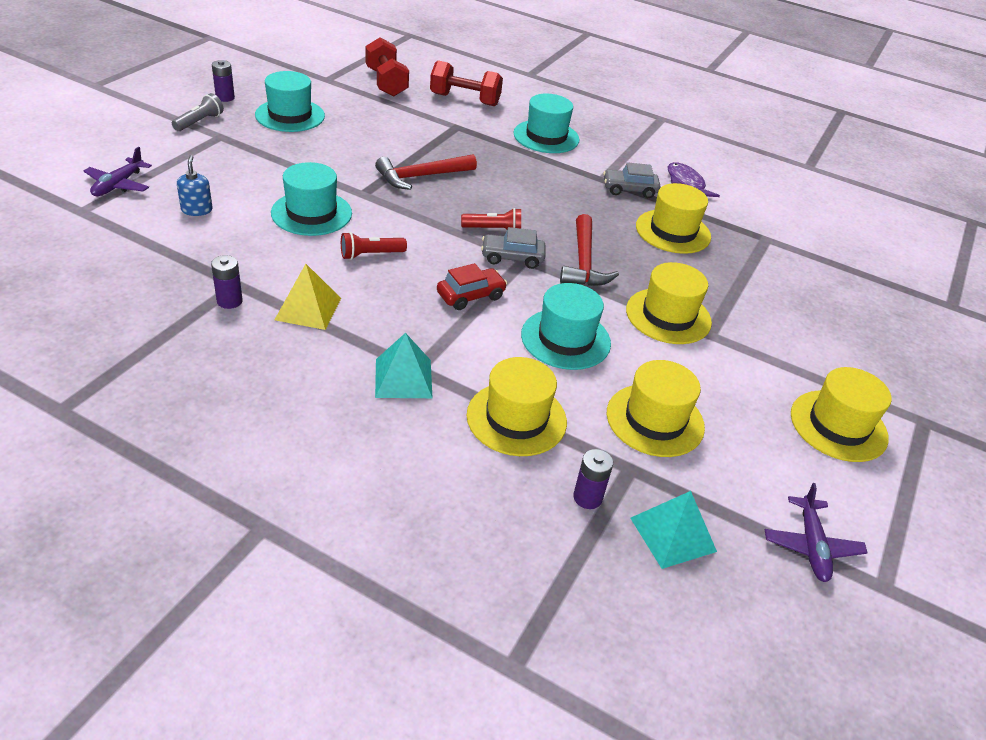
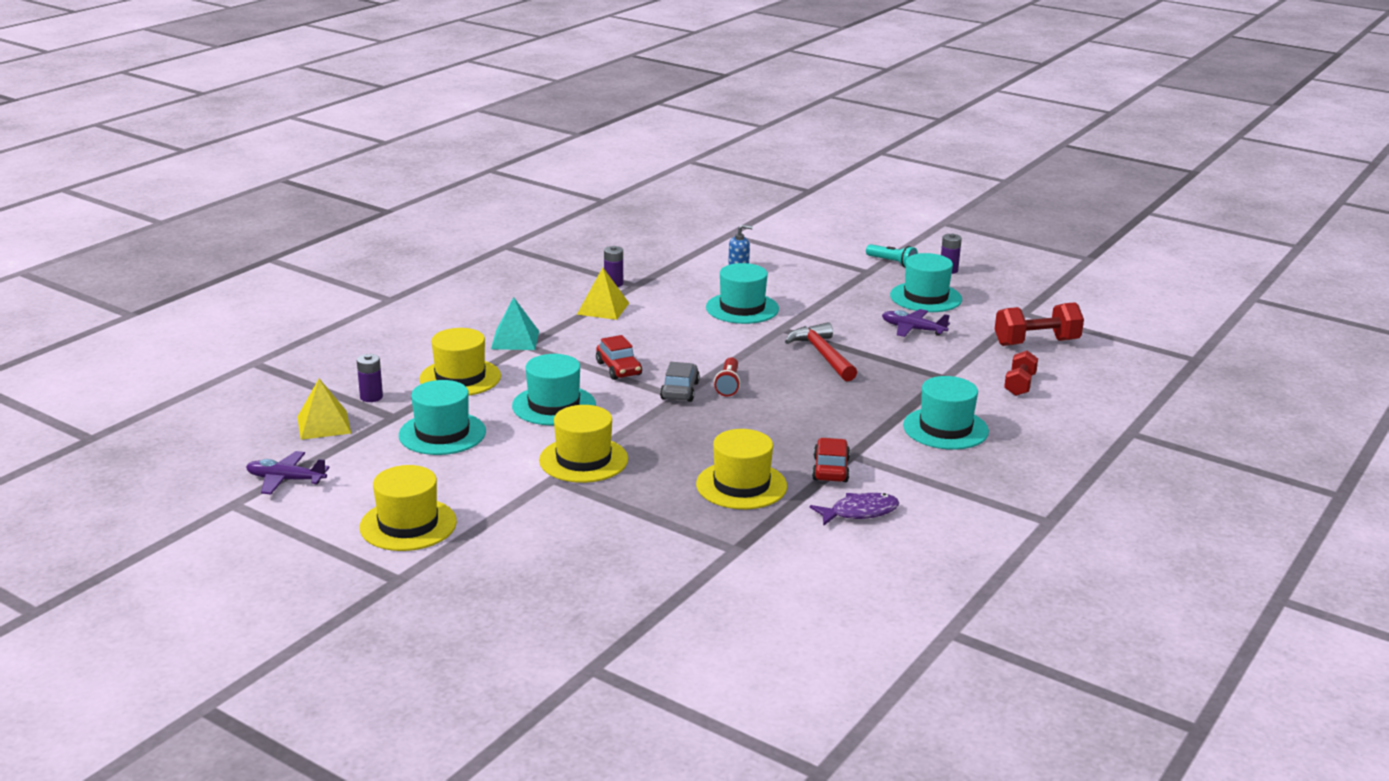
camera: 100 degrees right, 15 degrees down
(118, 185) = (770, 242): purple plane -> purple plane (912, 329)
(199, 122) = (892, 263): grey flashlight -> turquoise flashlight
(370, 255) = (679, 330): red flashlight -> none
(465, 100) = (1019, 385): red dumbbell -> red dumbbell, size x0.64
(584, 262) = (674, 426): red hammer -> none
(629, 190) = (830, 469): grey car -> red car
(655, 420) = (442, 433): yellow hat -> turquoise hat
(673, 534) = (323, 425): turquoise pyramid -> yellow pyramid

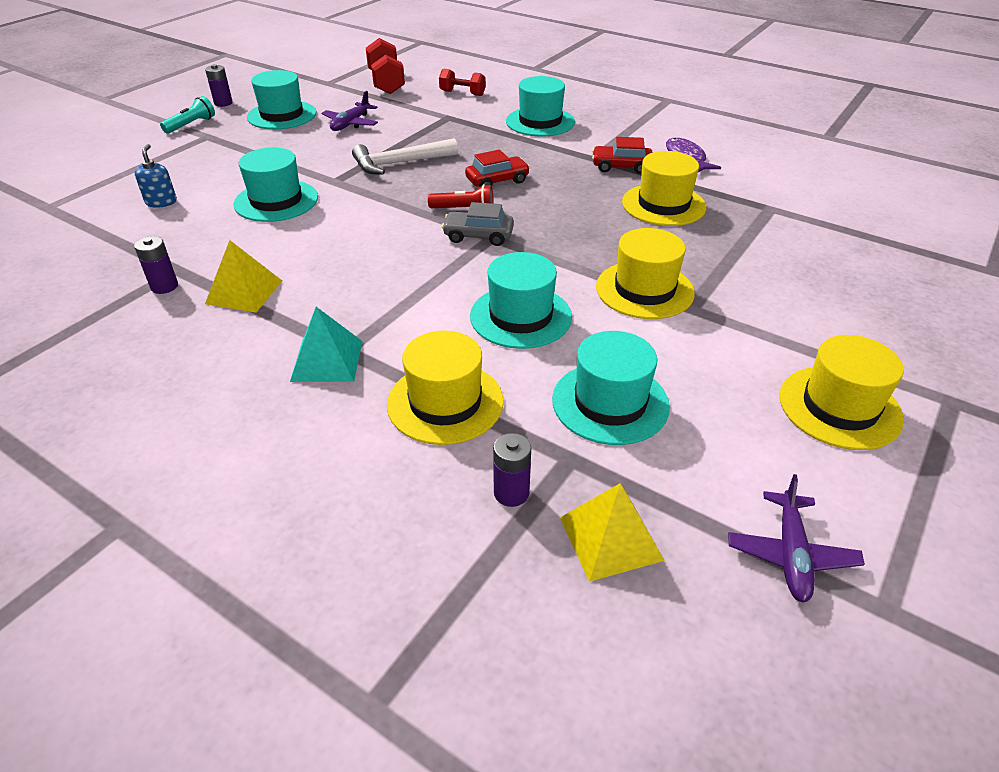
camera: 90 degrees left, 15 degrees up
(619, 369) = (423, 275): red car -> red car (497, 181)
(822, 355) = (399, 163): red hammer -> white hammer

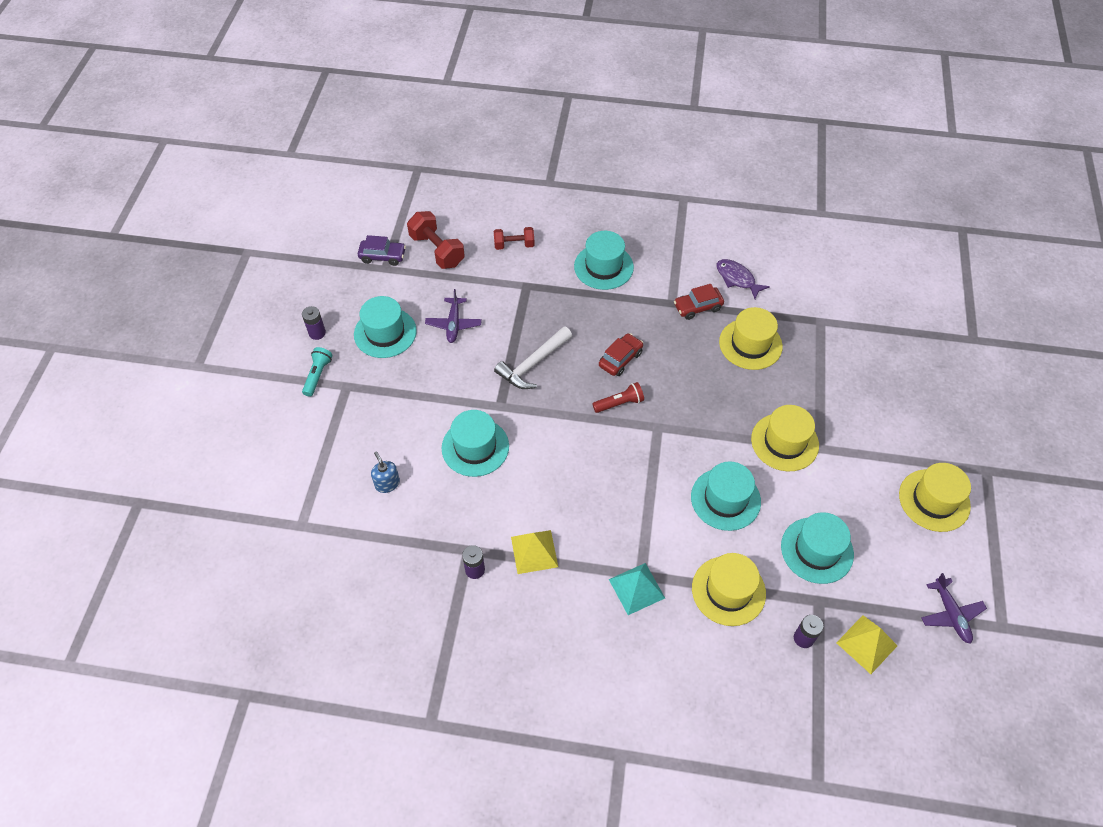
camera: 25 degrees left, 15 degrees up
(334, 77) = (383, 256): none -> purple car
(478, 236) = (648, 429): grey car -> none

